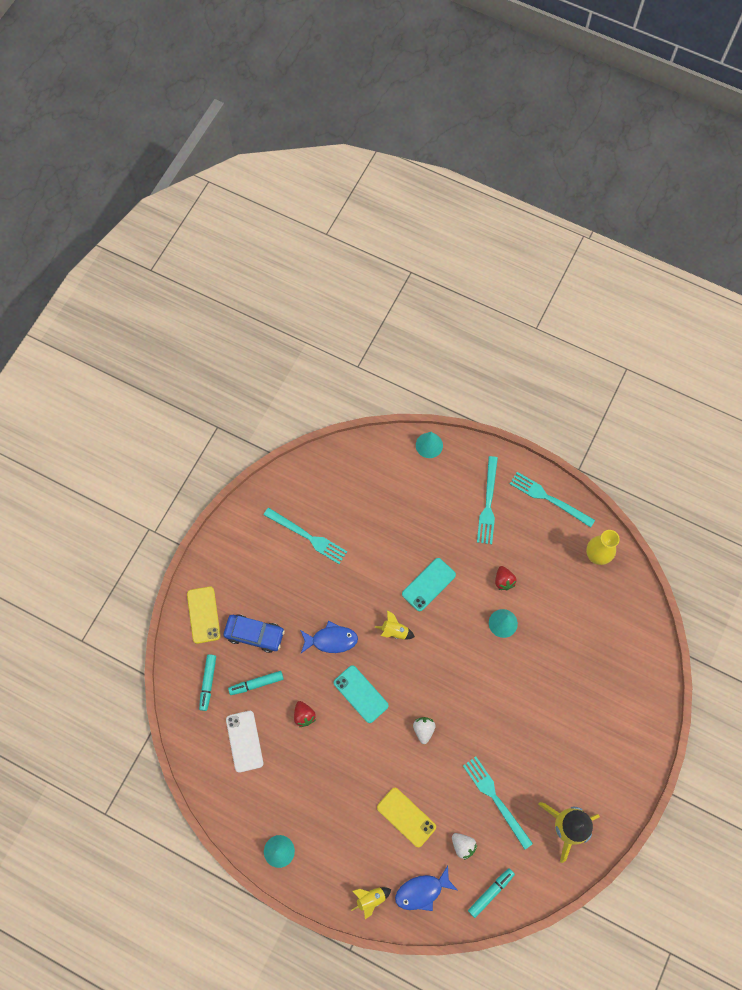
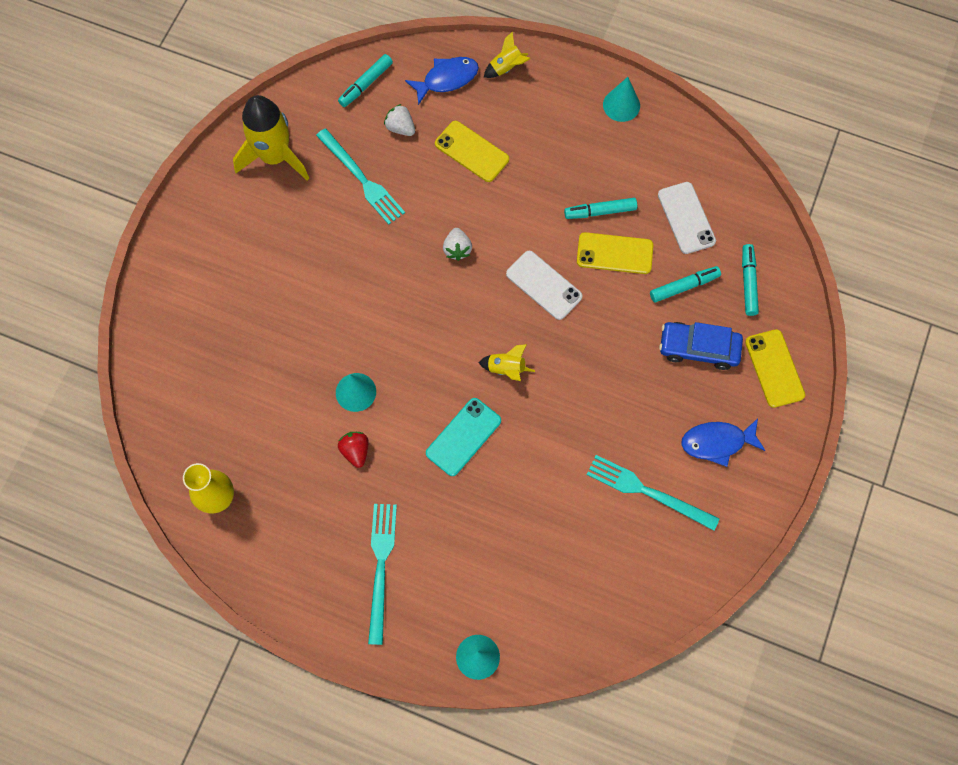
camera: 175 degrees right, 0 degrees up
(304, 715) = (614, 253): red strawberry -> yellow phone
(310, 752) = (600, 211): none -> turquoise marker
(331, 640) = (592, 350): blue fish -> blue fish (717, 442)
(360, 694) = (544, 285): turquoise phone -> white phone
(549, 499) = (287, 582): turquoise fork -> none

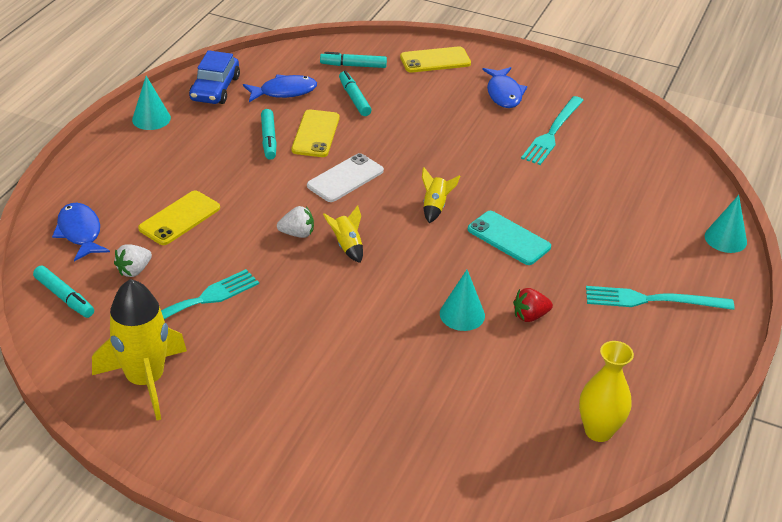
camera: 90 degrees left, 30 degrees down
(506, 68) = (80, 189): yellow rocket -> yellow rocket (347, 246)
(686, 218) = (284, 92): white phone -> blue fish
(698, 348) = (416, 96): blue car -> blue car (215, 89)

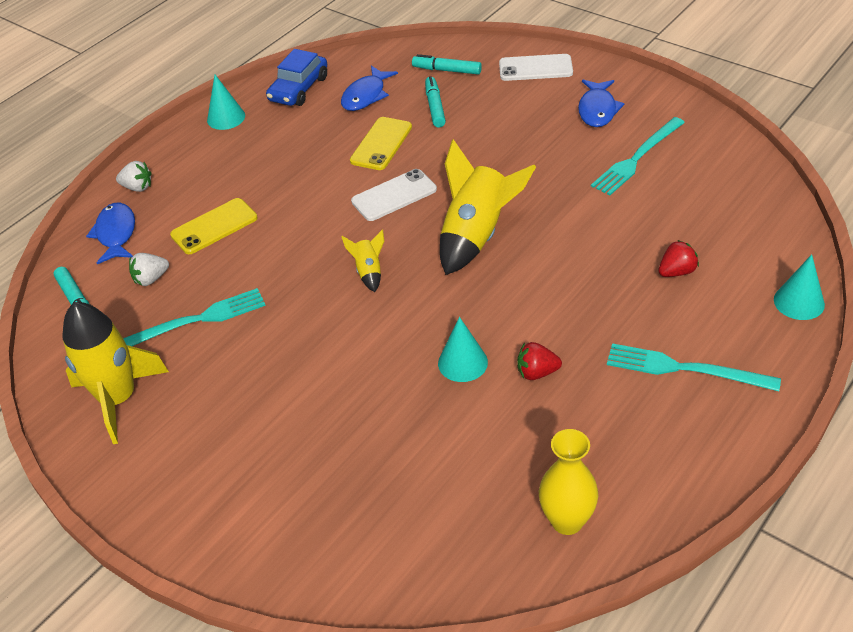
camera: 20 degrees right, 5 degrees up
(269, 139) = (332, 147): turquoise marker -> none
(284, 92) = (366, 96): blue fish -> blue fish turned 120 degrees clockwise
(297, 234) = (323, 253): white strawberry -> white strawberry (137, 187)
(435, 60) = (535, 68): yellow phone -> white phone
(435, 207) = (477, 235): yellow rocket -> yellow rocket, size x2.14
(508, 238) = (544, 278): turquoise phone -> none
(619, 223) = (676, 272): none -> red strawberry

